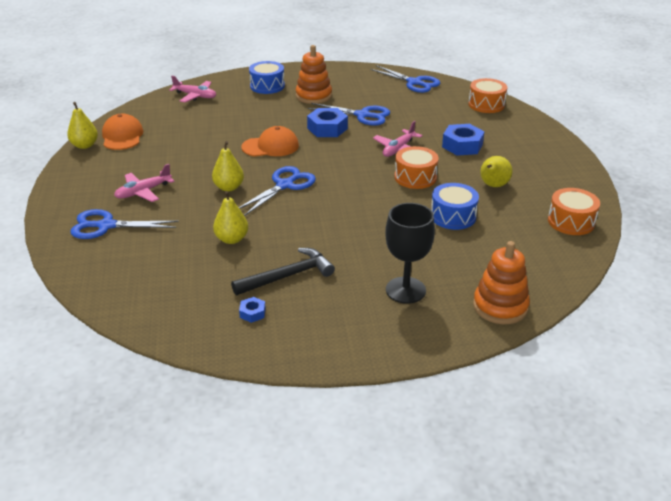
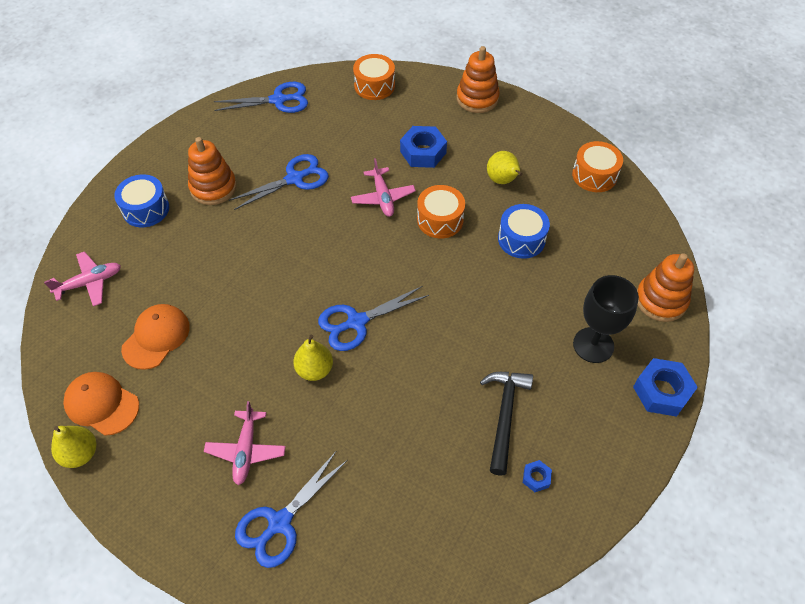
camera: 50 degrees left, 20 degrees up
(232, 239) = (408, 423): yellow pear -> none
(270, 146) = (273, 287): orange cap -> orange cap (156, 337)
(285, 185) = (356, 322): blue scissors -> blue scissors turned 105 degrees counterclockwise
(327, 128) = (289, 221): blue nut -> blue nut (661, 391)
(549, 143) = (477, 98): none -> orange stacking toy

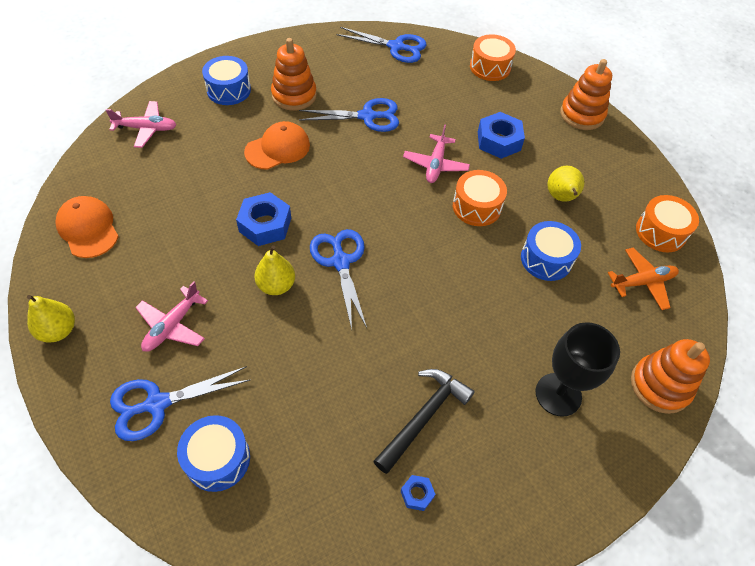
camera: 25 degrees right, 0 degrees up
(80, 454) = (45, 260): yellow pear -> yellow pear (58, 331)
(156, 337) = (166, 195): orange cap -> orange cap (278, 148)
(356, 322) = (340, 262): blue scissors -> blue scissors turned 75 degrees clockwise
(363, 538) = (217, 459): none -> blue drum
(604, 224) = (642, 282): none -> orange plane
(661, 391) = (605, 478): blue nut -> blue nut (265, 224)

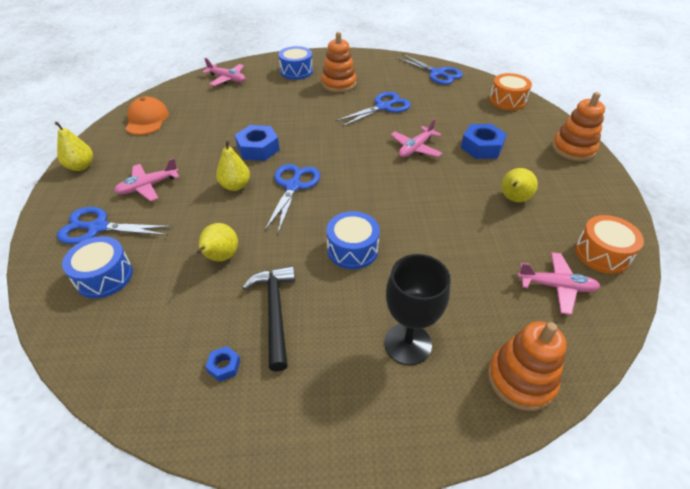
camera: 30 degrees right, 10 degrees down
(278, 148) = (303, 109): orange cap -> none
(327, 381) = (220, 257): none -> yellow pear
(367, 116) = (383, 107): blue scissors -> blue scissors turned 60 degrees counterclockwise
(424, 417) = (275, 311): black hammer -> black hammer turned 75 degrees counterclockwise
(476, 207) = (430, 184): orange drum -> none
(546, 259) = (468, 238): blue drum -> blue drum (352, 249)
(642, 282) = (556, 286): orange plane -> pink plane

